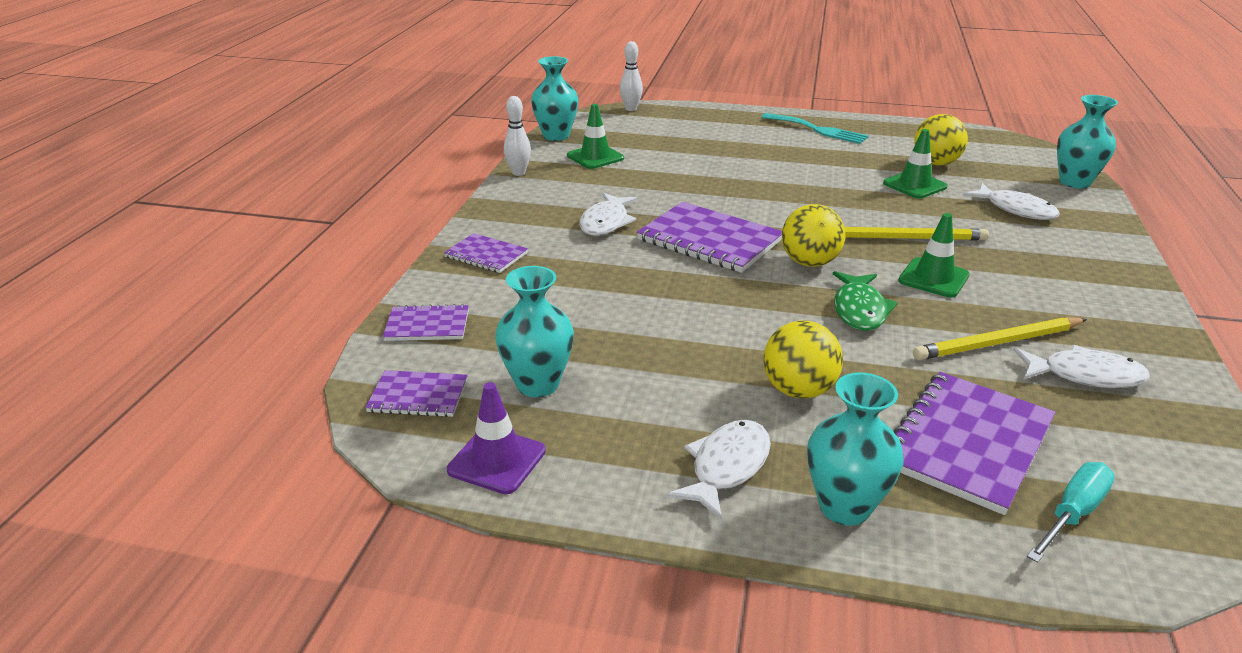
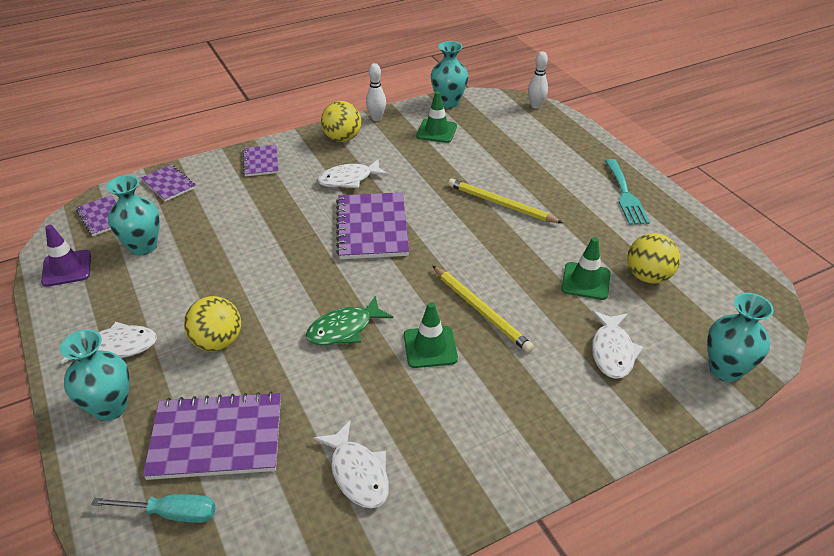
camera: 50 degrees right, 10 degrees up
(809, 262) = (388, 281): yellow ball -> yellow ball (342, 138)
(997, 343) = (362, 412): yellow pencil -> yellow pencil (500, 204)

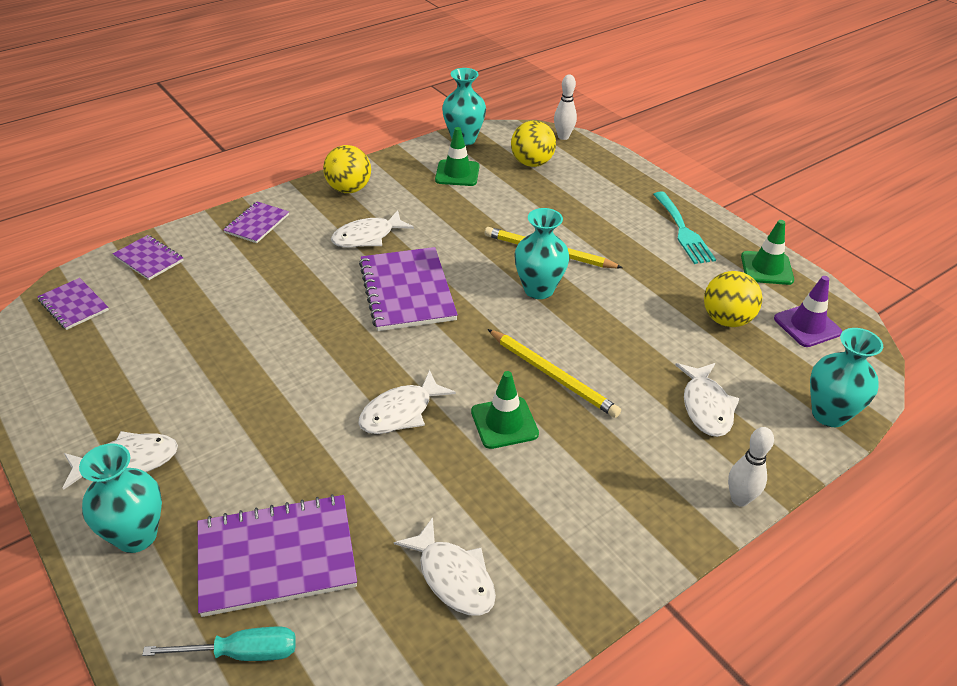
camera: 10 degrees left, 0 degrees up
(67, 268) = (42, 372): purple traffic cone -> purple traffic cone (807, 325)
(143, 246) = (134, 337): turquoise vase -> turquoise vase (538, 289)
(217, 342) = (252, 443): yellow ball -> yellow ball (532, 163)
(261, 162) = (257, 224): purple notebook -> purple notebook turned 45 degrees clockwise
(344, 329) = (401, 412): green fish -> white fish
(376, 118) = (384, 163): white bowling pin -> white bowling pin (739, 499)
(585, 281) = (661, 331): green traffic cone -> green traffic cone (766, 268)

